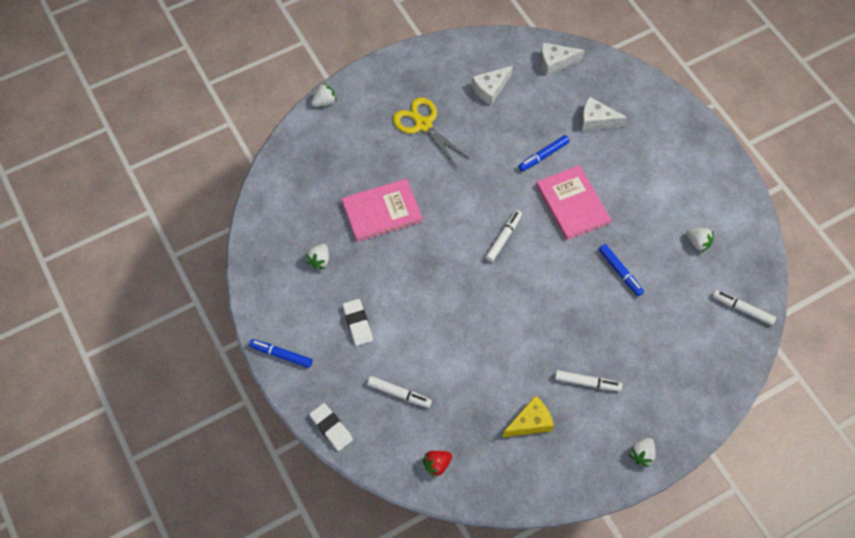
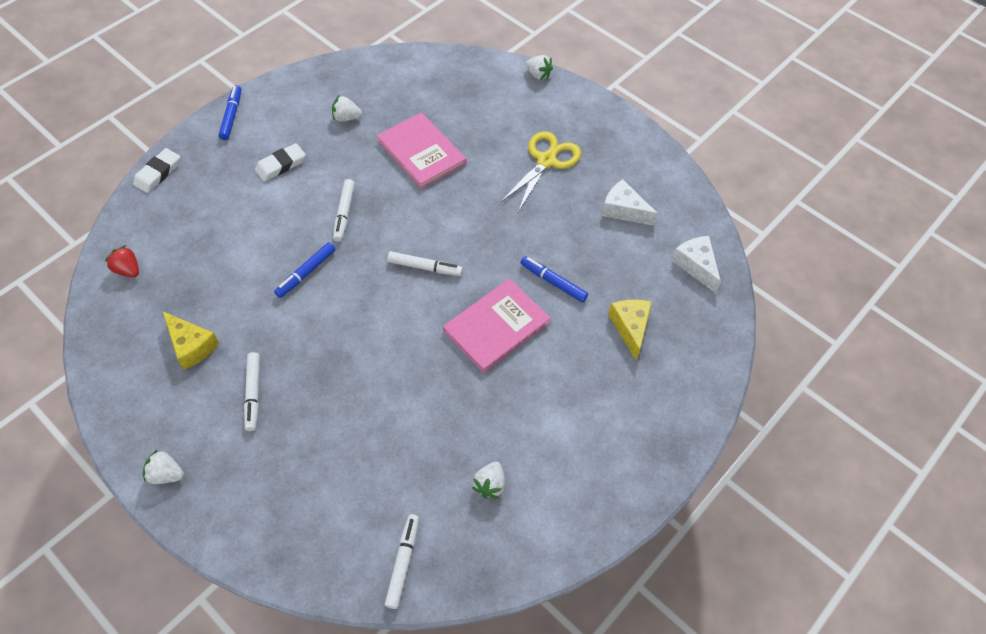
camera: 70 degrees right, 5 degrees down
(399, 394) = (206, 218): white marker -> white marker (344, 213)
(596, 120) = (630, 327): white cheese -> yellow cheese
(620, 272) = (416, 399): blue marker -> blue marker (306, 273)

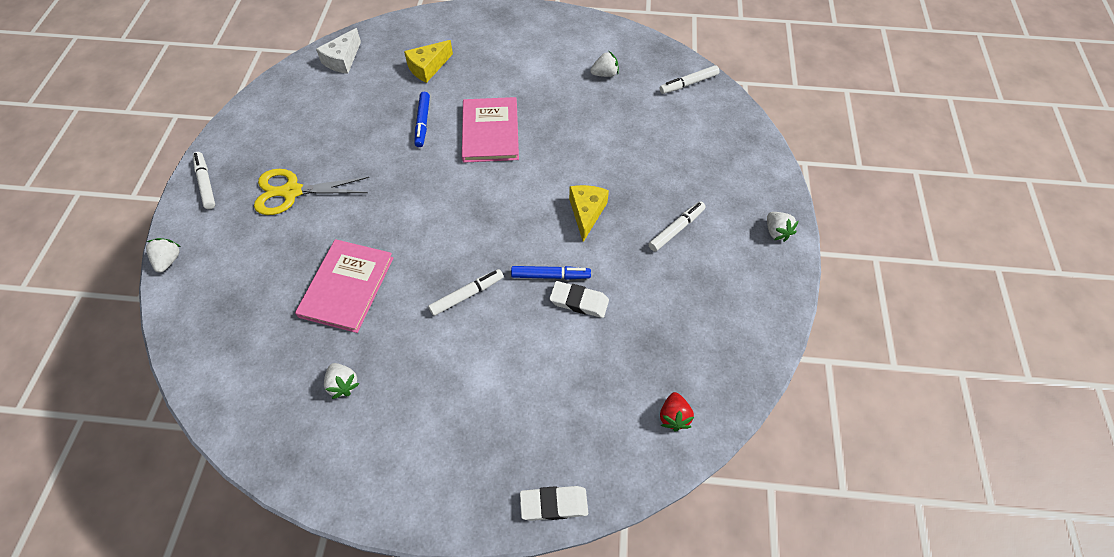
camera: 125 degrees left, 0 degrees up
(191, 345) = (684, 300): yellow cheese -> yellow cheese (586, 213)
(232, 116) = (420, 504): blue marker -> none
(281, 165) = (451, 393): white eraser -> white eraser (579, 301)
(425, 267) = (475, 202): white marker -> white marker (206, 183)
(496, 326) = (490, 132): pink book -> pink book turned 75 degrees clockwise
(624, 210) = (315, 119): white cheese -> none

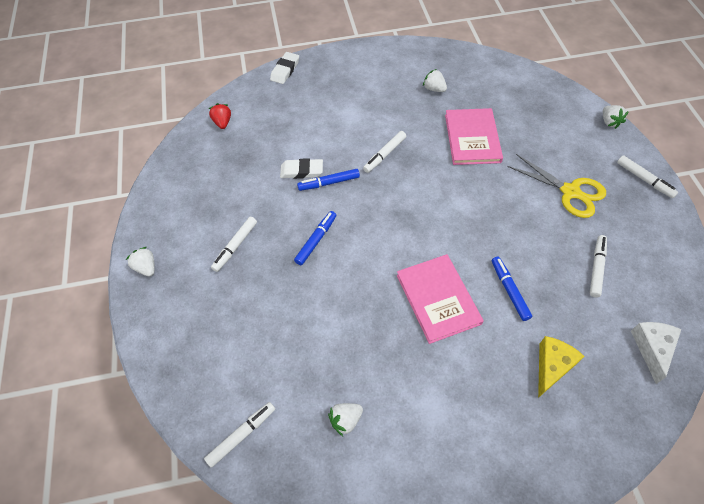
camera: 165 degrees right, 0 degrees up
(292, 192) = (570, 192): yellow scissors -> yellow scissors turned 60 degrees clockwise
(332, 120) = (596, 268): none -> white marker
(554, 504) = (285, 70): white eraser -> white eraser turned 45 degrees counterclockwise
(586, 213) = (316, 240): yellow cheese -> blue marker

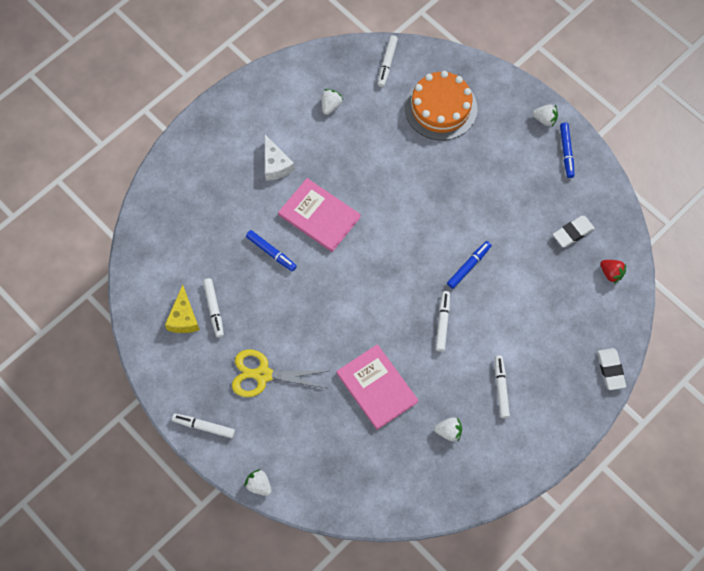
camera: 145 degrees right, 10 degrees up
(230, 340) = (441, 108): none -> orange cake
(235, 246) = (496, 171): white marker -> white marker (501, 388)
(301, 171) = (500, 264): white eraser -> white eraser (573, 232)
(316, 240) = (439, 210): blue marker -> blue marker (566, 152)
(552, 366) = (216, 212): yellow cheese -> yellow cheese (183, 317)
(652, 348) = (152, 264): white cheese -> white cheese (275, 165)

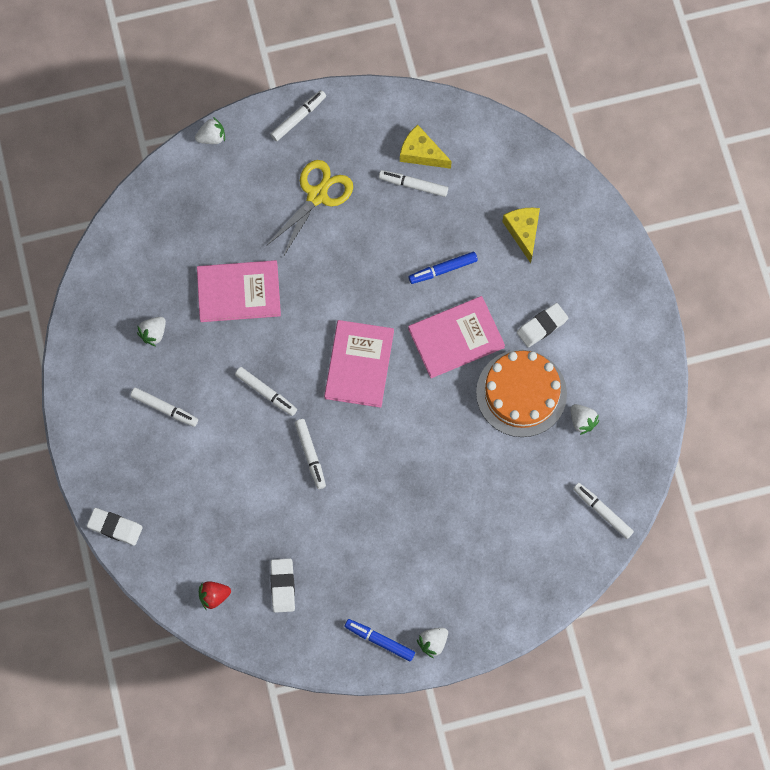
camera: 120 degrees right, 5 degrees up
(208, 213) = (523, 232): none -> yellow cheese
(275, 165) = (542, 326): white cheese -> white eraser
(380, 270) = (359, 364): none -> pink book
(441, 108) = (512, 537): orange cake -> orange cake (521, 393)
(469, 266) = (310, 455): blue marker -> white marker

